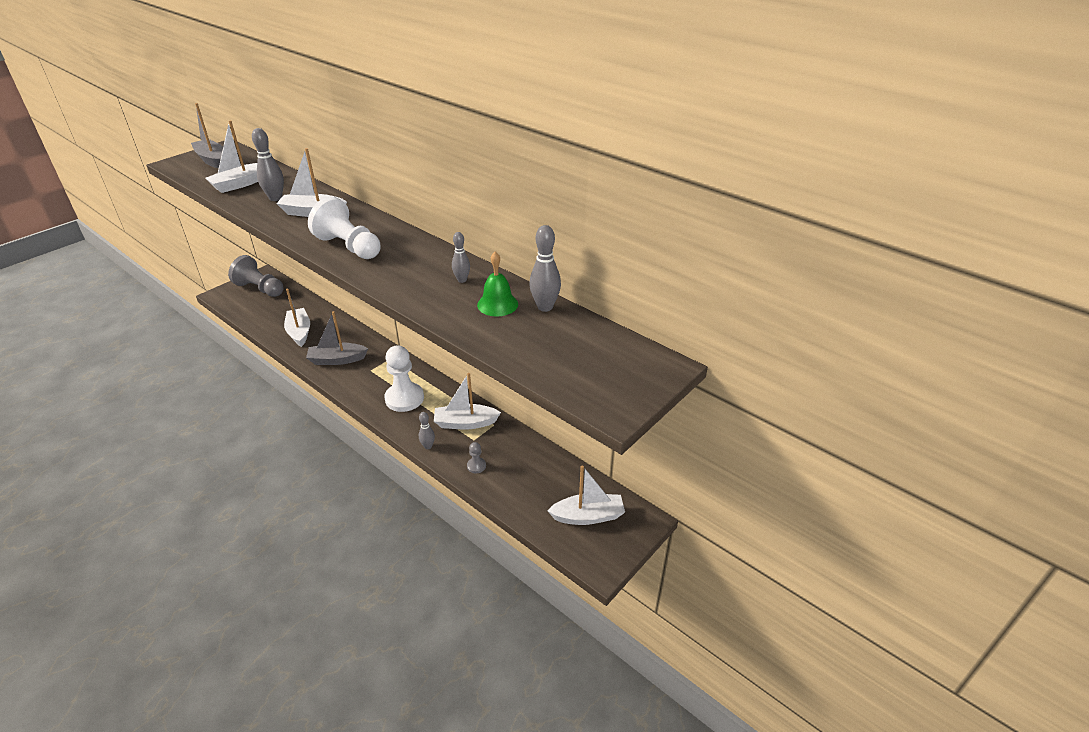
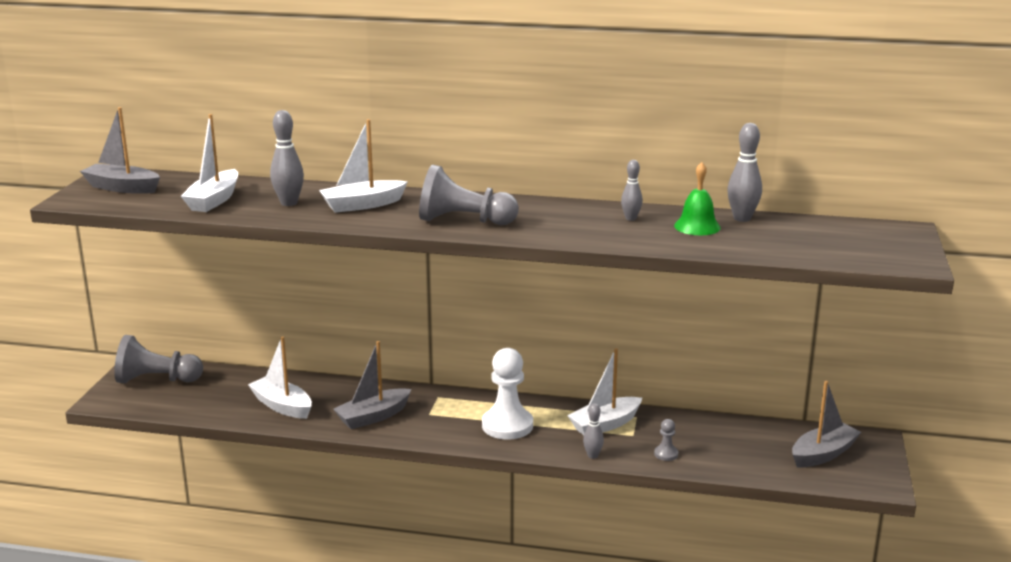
camera: 30 degrees left, 15 degrees down
(349, 247) = (464, 221): white pawn -> grey pawn
(588, 516) = (823, 454): white boat -> grey boat

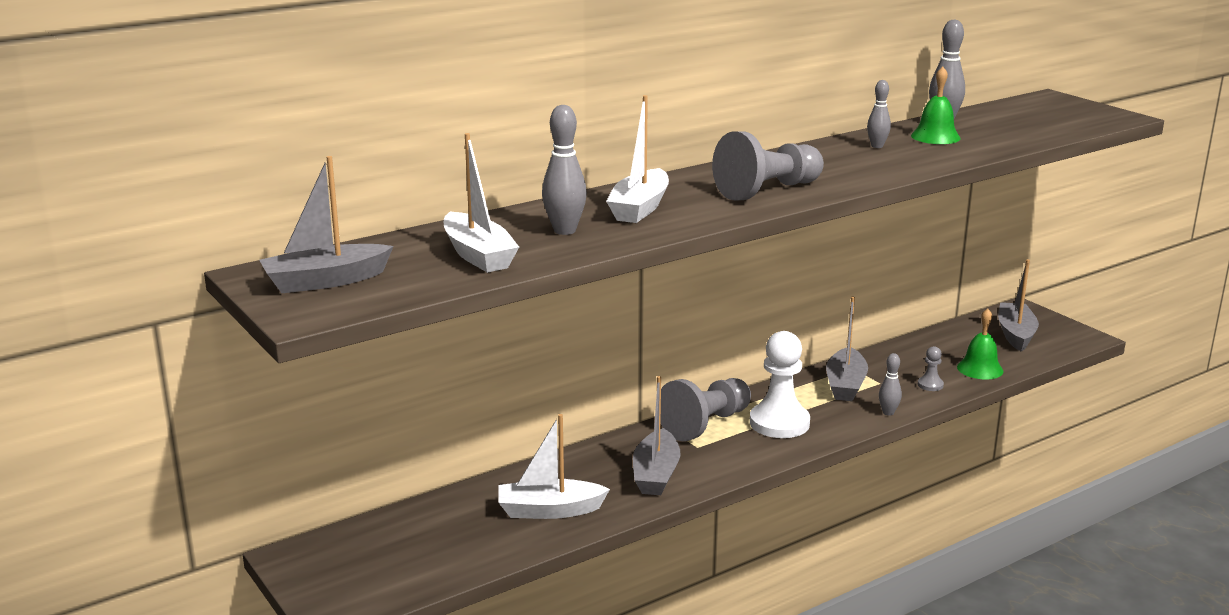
camera: 45 degrees left, 0 degrees up
(157, 380) = (351, 558): grey pawn -> grey pawn (705, 424)
(605, 424) = (845, 385): white boat -> grey boat
(731, 462) = (980, 369): none -> green bell

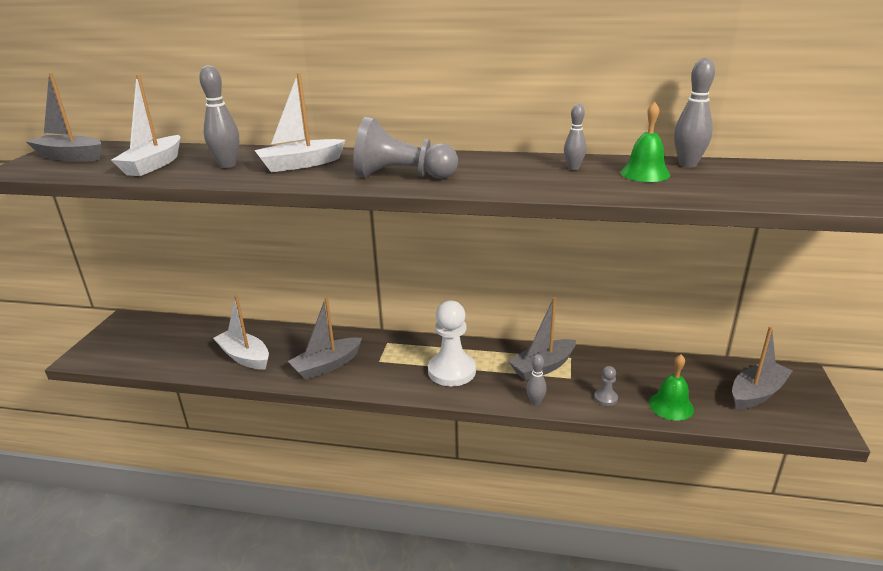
camera: 45 degrees right, 5 degrees up
(705, 424) = (409, 349): grey pawn -> none

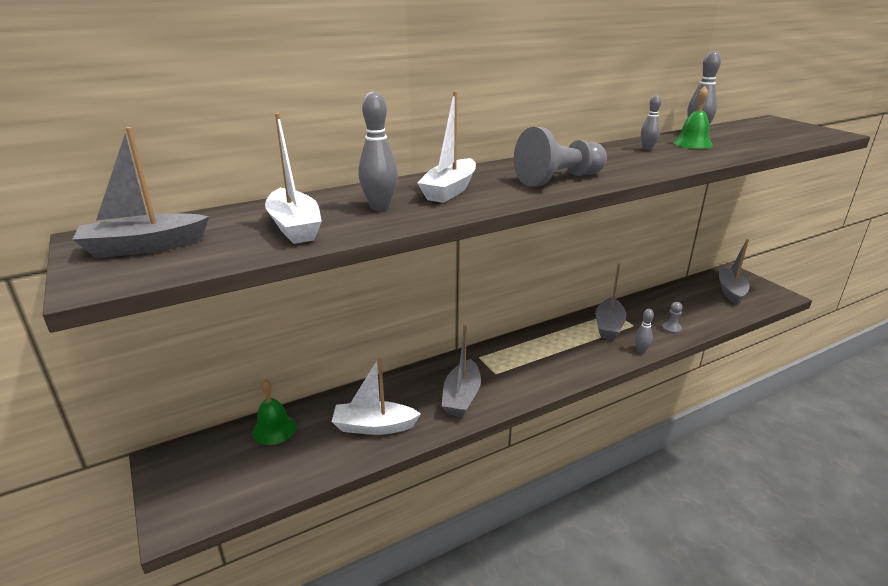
camera: 40 degrees left, 0 degrees up
(451, 371) = (559, 356): white pawn -> none
(671, 406) = (707, 317): green bell -> green bell (274, 429)

